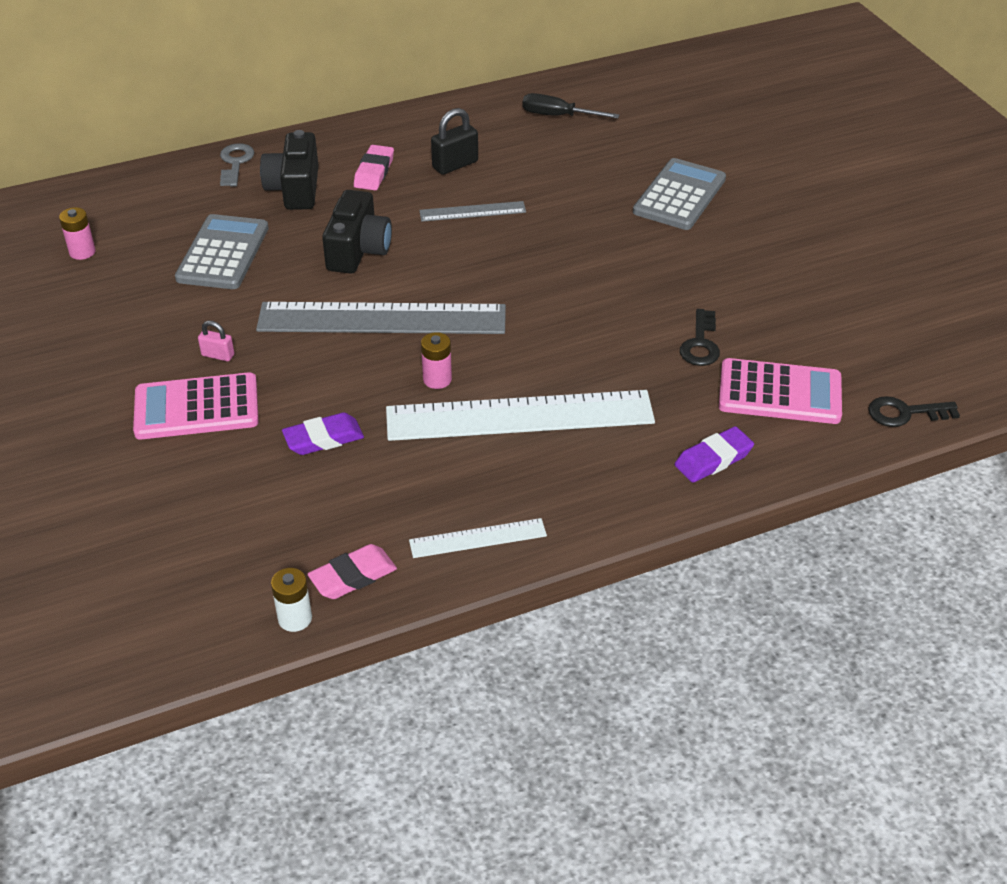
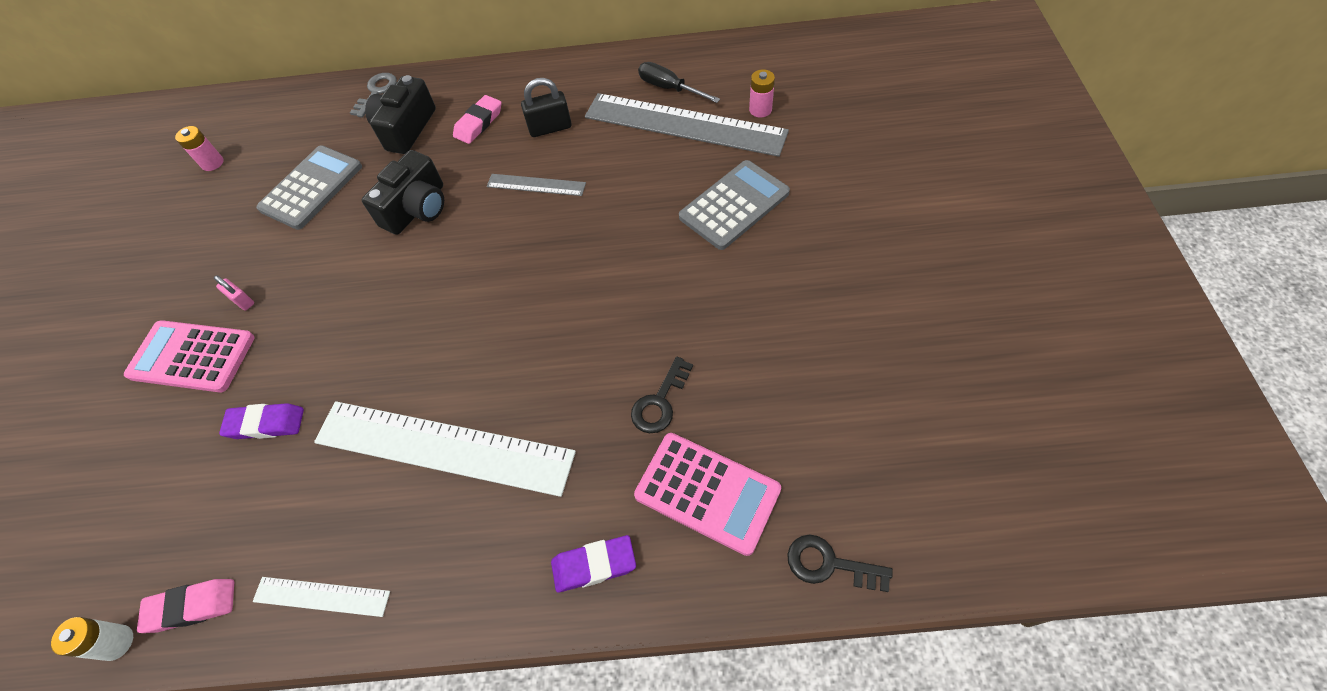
camera: 25 degrees right, 15 degrees up
(382, 319) = (392, 293): grey ruler -> grey ruler (684, 124)
(437, 379) = (397, 379): pink battery -> pink battery (760, 110)

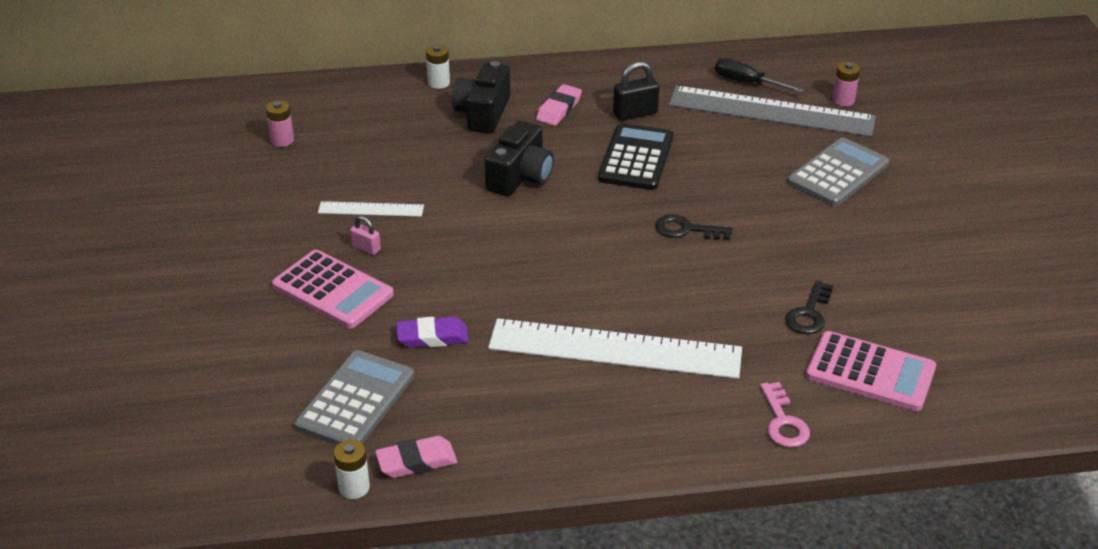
camera: 10 degrees left, 20 degrees down
(192, 356) = (333, 290): pink calculator -> pink calculator turned 150 degrees counterclockwise
(311, 188) = (401, 160): grey calculator -> grey calculator (356, 401)
(321, 596) = (538, 450): white ruler -> white ruler (371, 209)
(377, 92) = (439, 83): grey key -> white battery
(536, 185) = (636, 158): grey ruler -> black calculator
(594, 565) = (783, 421): purple eraser -> pink key
(829, 564) = (989, 414): black key -> black key (687, 229)

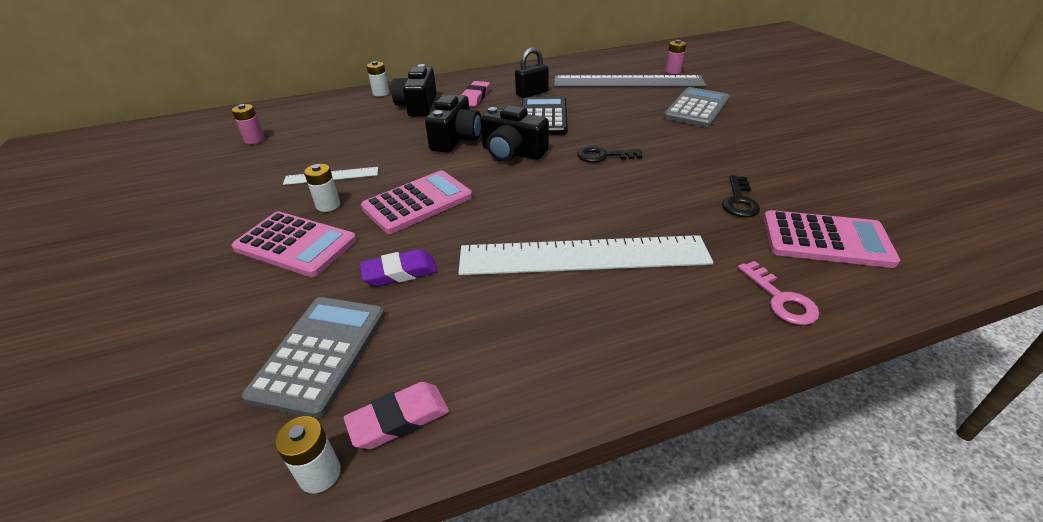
camera: 10 degrees left, 0 degrees up
(366, 248) = (328, 205): pink padlock -> white battery
(461, 260) = (418, 202): none -> pink calculator
(582, 208) = (512, 152): none -> black camera
(747, 83) = (603, 70): black screwdriver -> none

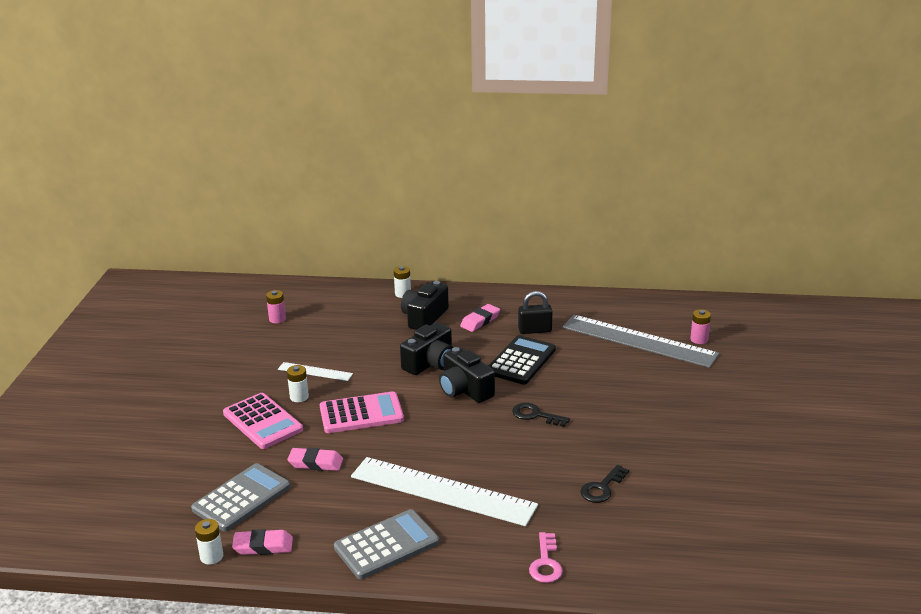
camera: 25 degrees right, 10 degrees down
(400, 272) = (315, 463): purple eraser -> pink eraser
(697, 108) = (671, 390): grey calculator -> grey calculator (386, 545)
(826, 240) = (631, 538): pink calculator -> none

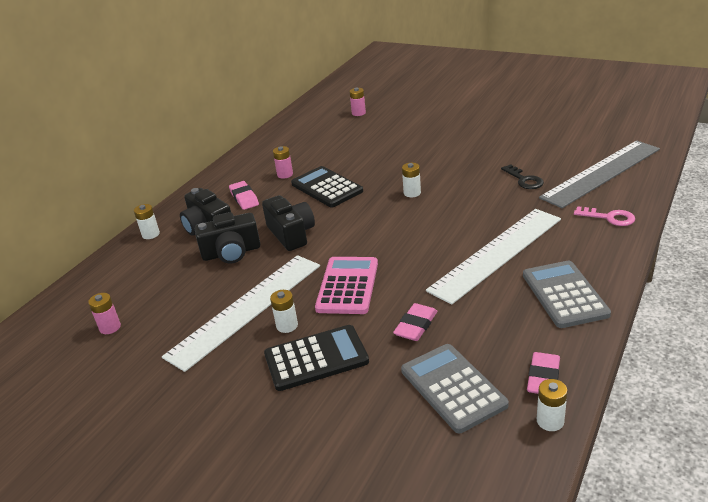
camera: 65 degrees left, 5 degrees up
(262, 422) = (316, 358): pink calculator -> black calculator
(315, 371) = (246, 309): white ruler -> white ruler, size x2.13
(465, 390) = (350, 221): black camera -> black camera (231, 252)
(535, 330) = (285, 174): black padlock -> pink battery
(535, 415) = (412, 193): black key -> white battery
(638, 341) = (340, 134): grey ruler -> grey ruler (601, 173)

